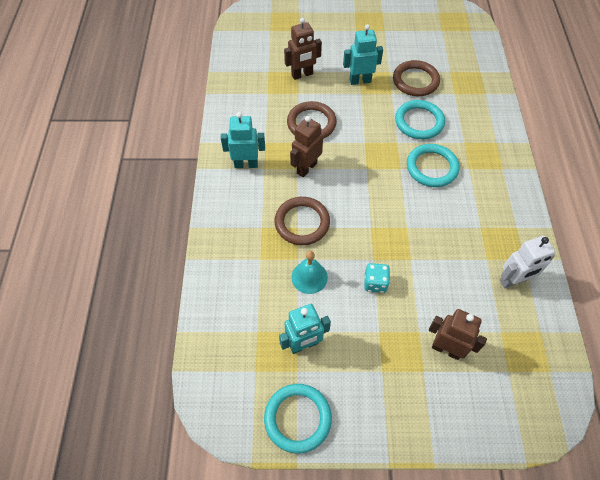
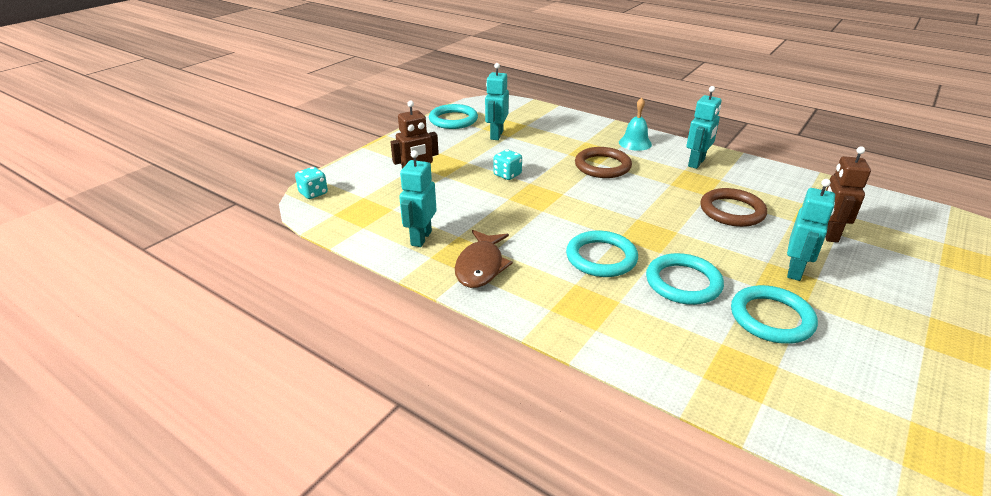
camera: 125 degrees right, 25 degrees down
(306, 168) = (666, 188): brown robot -> none
(309, 277) = (546, 153): turquoise bell -> turquoise bell (635, 143)
(415, 81) = (771, 318): brown ring -> turquoise ring
(503, 224) = (481, 266): none -> brown fish
(513, 281) = (420, 238): white robot -> turquoise robot
(545, 421) = (313, 193): none -> turquoise dice

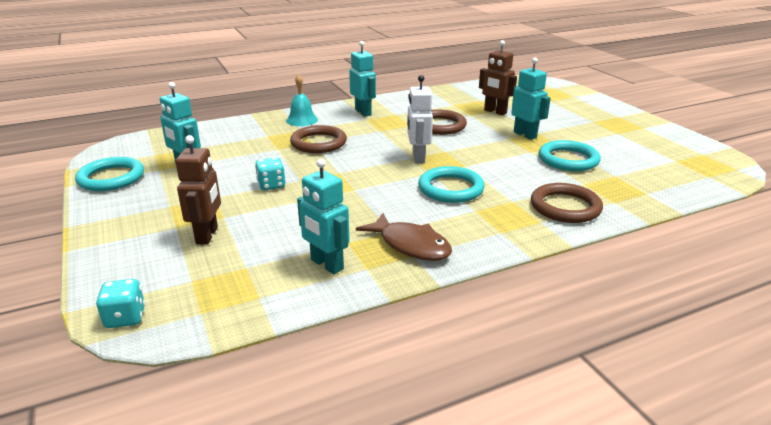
camera: 60 degrees left, 5 degrees down
(640, 221) = (418, 158): none -> white robot
(646, 340) = (565, 207): none -> brown ring
(683, 283) = (509, 171): turquoise ring -> none

